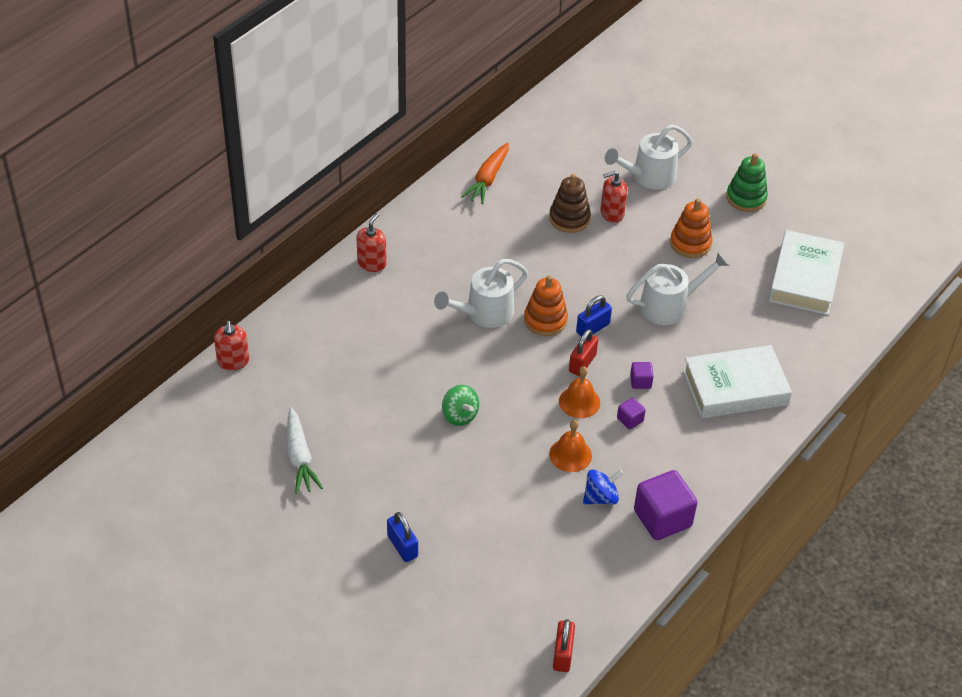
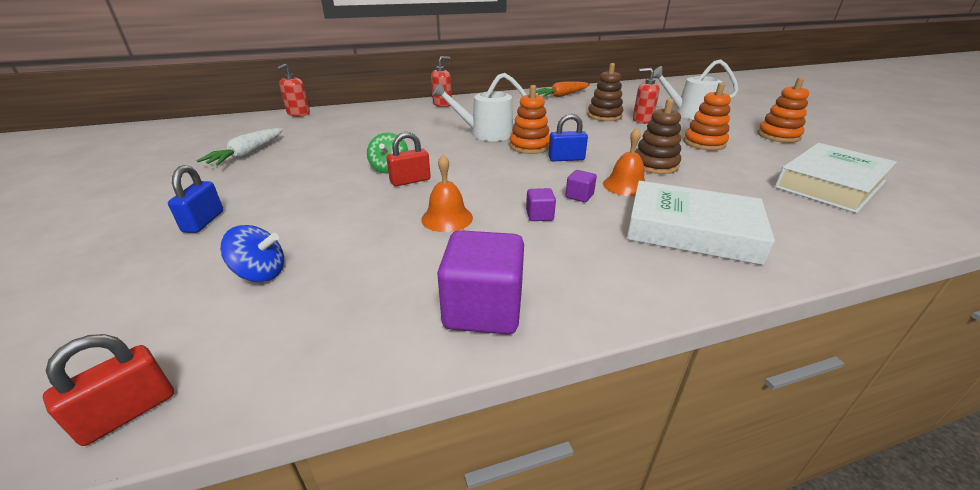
camera: 35 degrees right, 15 degrees down
(579, 402) = (502, 190): orange bell -> orange bell (625, 185)
(582, 363) = (533, 172): red padlock -> red padlock (410, 181)
(600, 497) = (433, 260): blue spinning top -> blue spinning top (261, 273)
(669, 305) = (655, 165): white watering can -> brown stacking toy
(746, 198) = (778, 136): green stacking toy -> orange stacking toy

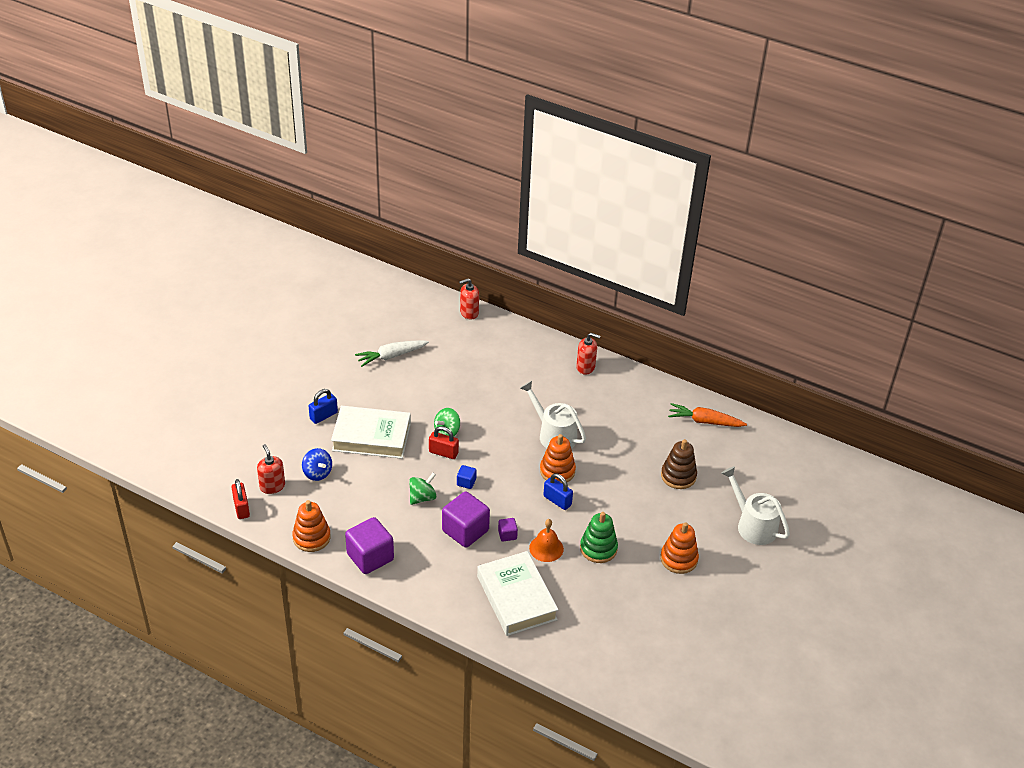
camera: 45 degrees right, 10 degrees up
(128, 412) = (241, 508): red padlock -> red padlock turned 75 degrees clockwise
(447, 218) = (422, 497): orange bell -> green spinning top
(470, 186) = (466, 482): none -> blue cube
(539, 215) = (465, 531): purple cube -> purple cube, size x2.13
(642, 120) = (695, 503): red soap dispenser -> red soap dispenser (272, 486)
(655, 165) = (598, 548): brown stacking toy -> green stacking toy
(778, 136) = (754, 597): orange stacking toy -> orange stacking toy (311, 537)
(830, 184) = (664, 645): white book -> white book (371, 437)

